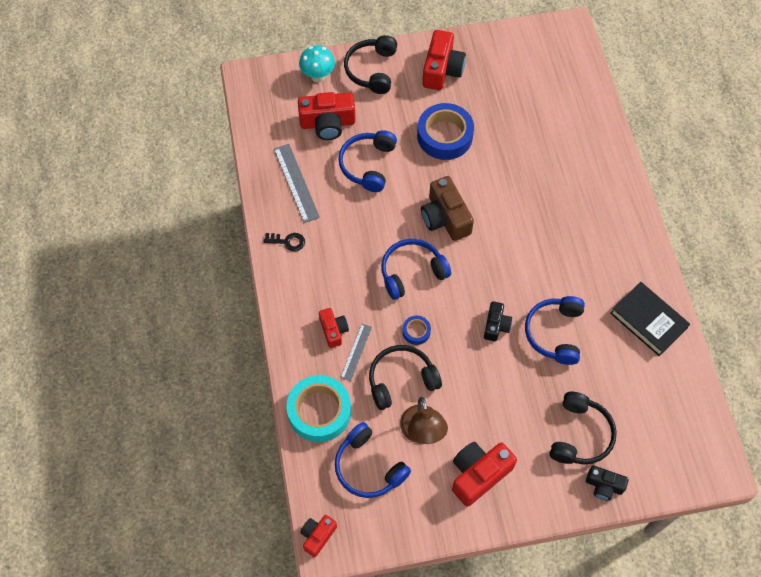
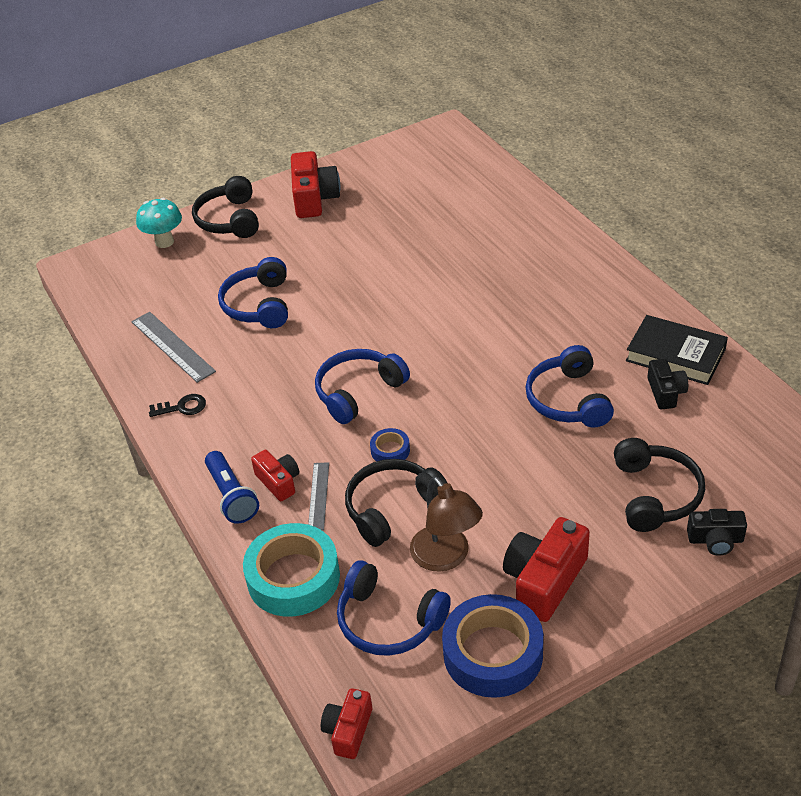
camera: 15 degrees left, 20 degrees down
(299, 331) = (232, 496): none -> blue flashlight
(327, 123) = (193, 281): red camera -> none
(444, 136) = (343, 254): blue tape -> blue tape (493, 653)
(445, 218) = (377, 328): brown camera -> none
(496, 325) = (490, 414): black camera -> black camera (665, 392)

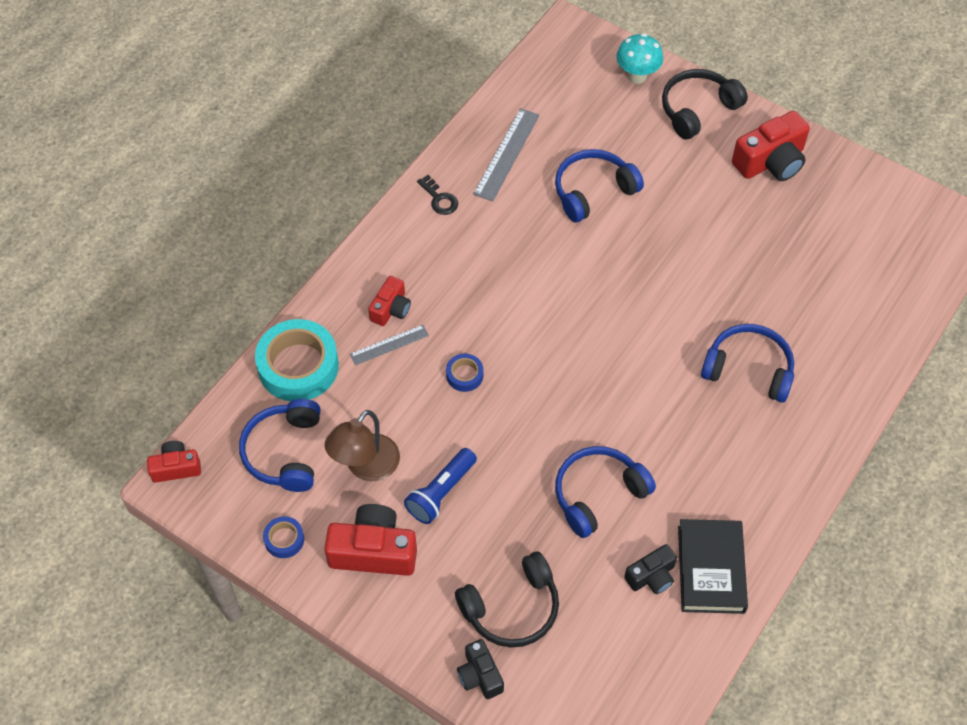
camera: 60 degrees right, 15 degrees up
(232, 496) = (360, 283): blue flashlight -> blue flashlight (441, 492)
(358, 392) = (522, 320): blue headphones -> blue headphones (748, 369)
(392, 508) = (401, 405): black headphones -> none
(493, 653) = (284, 539): blue tape -> blue tape, size x0.46

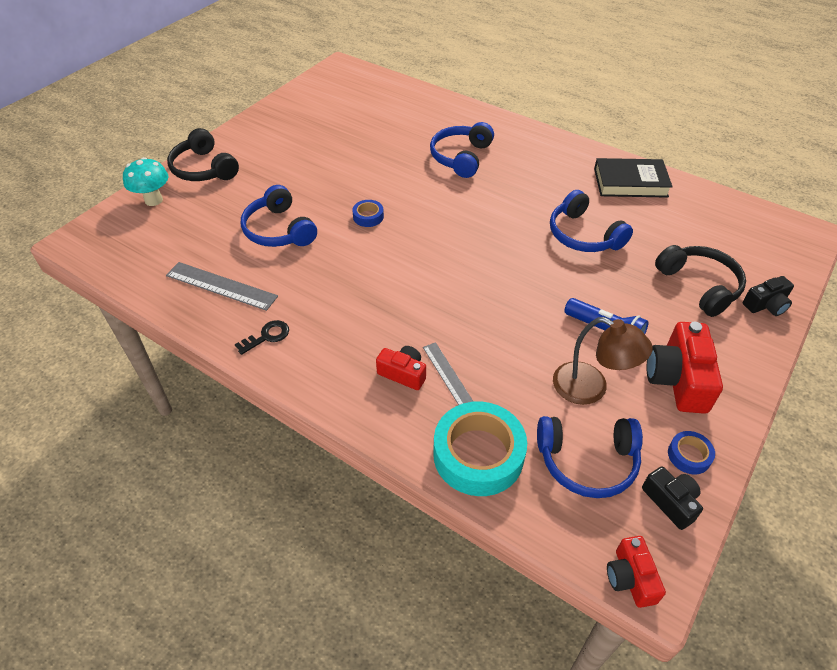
camera: 90 degrees left, 10 degrees down
(464, 375) = (479, 316): blue tape -> blue tape (368, 217)
(651, 576) = (645, 210): black camera -> black camera (670, 502)
(771, 161) = (269, 136): red camera -> none

